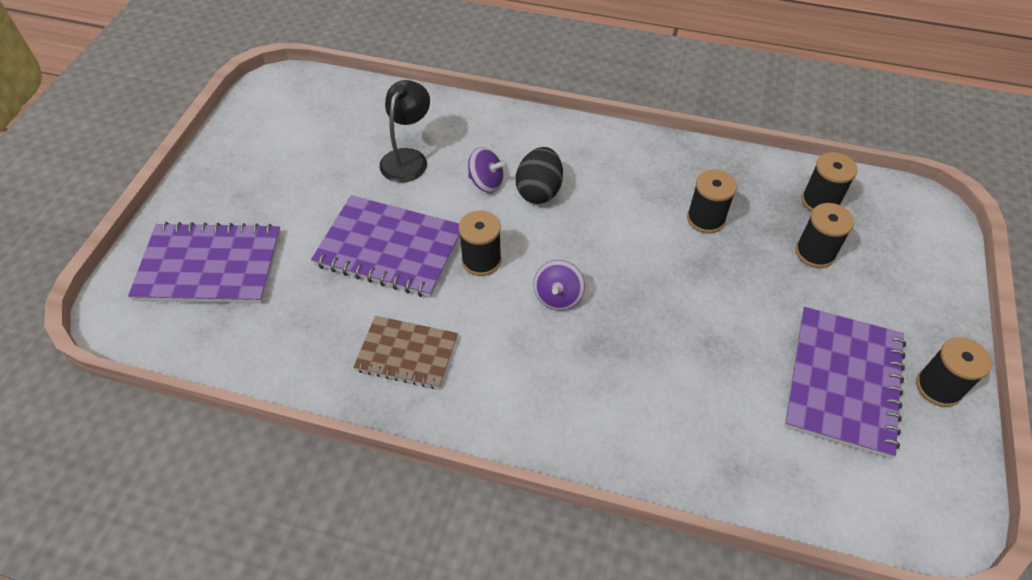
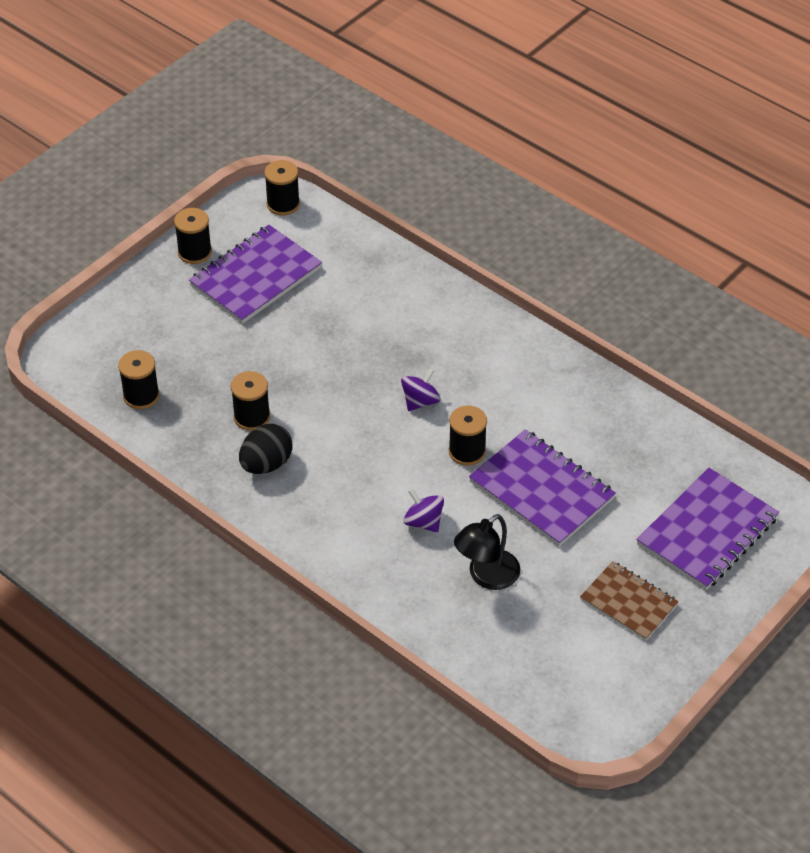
camera: 155 degrees left, 5 degrees down
(210, 266) = (707, 531): purple notebook -> purple notebook turned 75 degrees counterclockwise
(407, 354) = (561, 402): brown notebook -> brown notebook (628, 602)
(539, 191) = (379, 495): black egg -> black egg (266, 464)
(815, 253) = (188, 360): black spool -> black spool (283, 204)

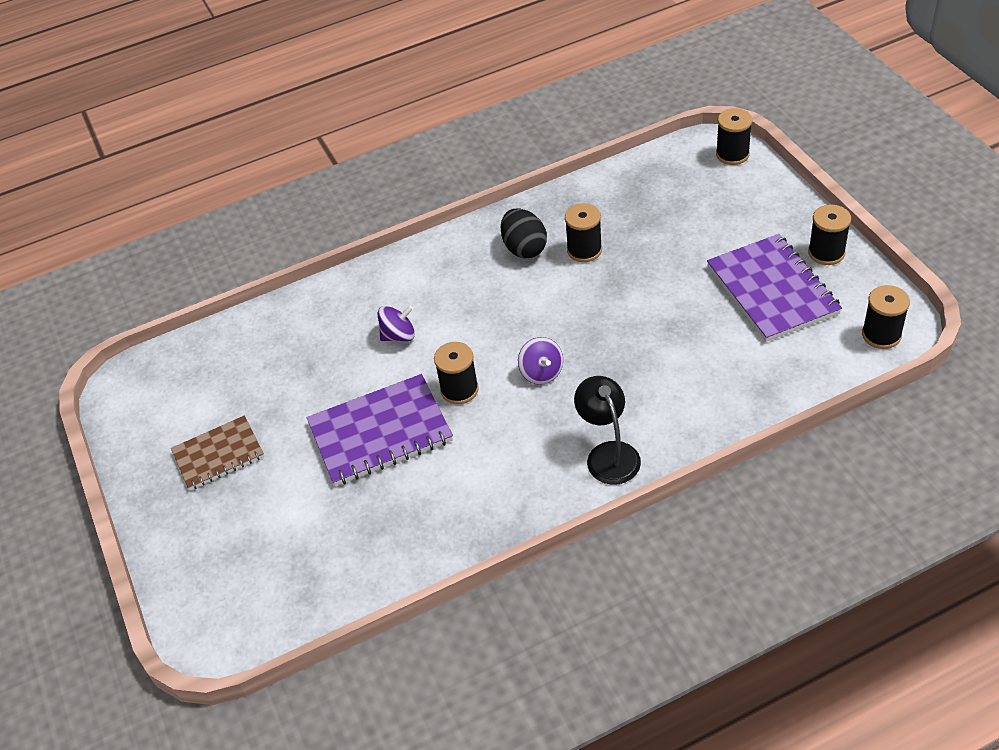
camera: 120 degrees right, 0 degrees up
(141, 396) = (646, 186): black spool -> black spool (732, 154)
(486, 576) = (314, 362): black lamp -> black lamp (608, 454)
(707, 531) = (248, 551): purple notebook -> none

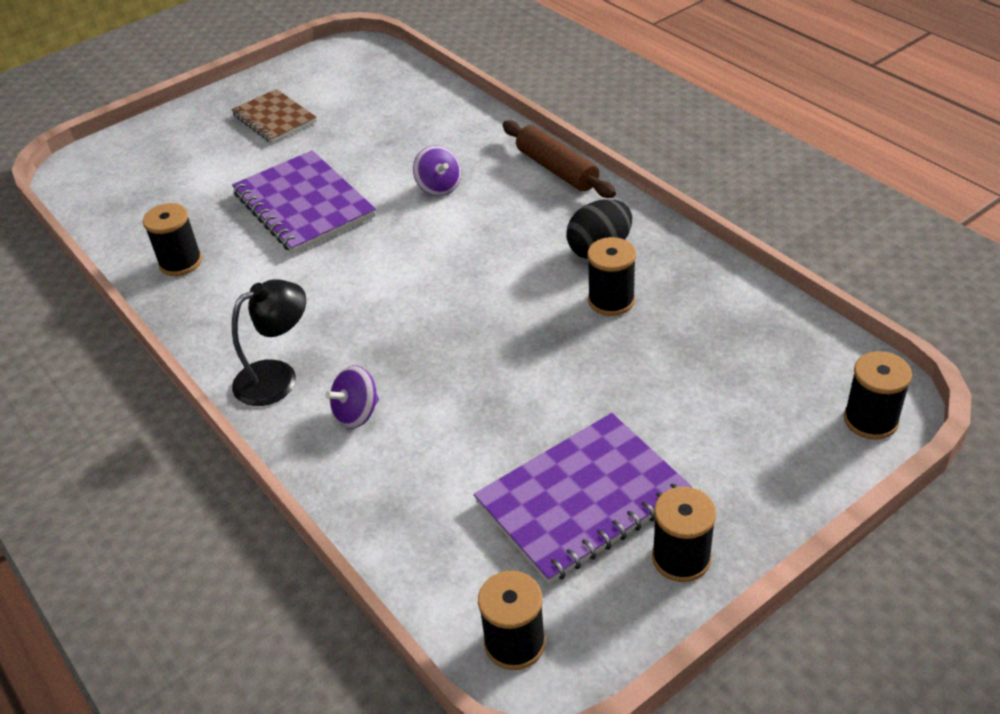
camera: 75 degrees right, 5 degrees down
(410, 259) = (557, 169): none -> brown rolling pin
(459, 390) = (365, 245): black spool -> black spool (181, 262)
(541, 372) = (397, 301): purple spinning top -> purple spinning top (357, 413)

